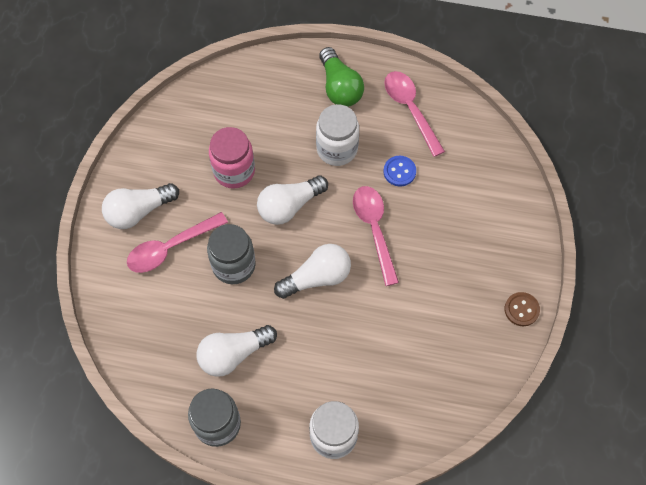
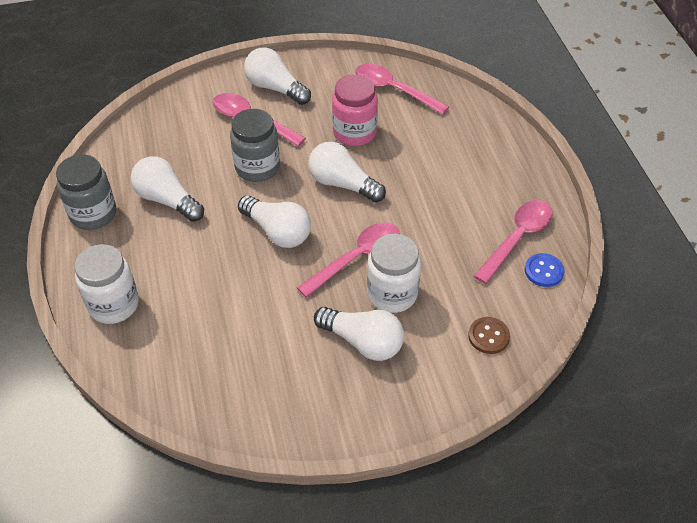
camera: 65 degrees right, 15 degrees down
(199, 117) = (394, 90): none -> pink spoon
(337, 149) = (428, 196): white jar -> white jar (392, 294)
(339, 87) = (500, 174): green light bulb -> none
(399, 171) = (437, 255): blue button -> blue button (544, 271)
(457, 260) = (363, 342): none -> white light bulb
(521, 309) = (336, 426): brown button -> brown button (488, 336)

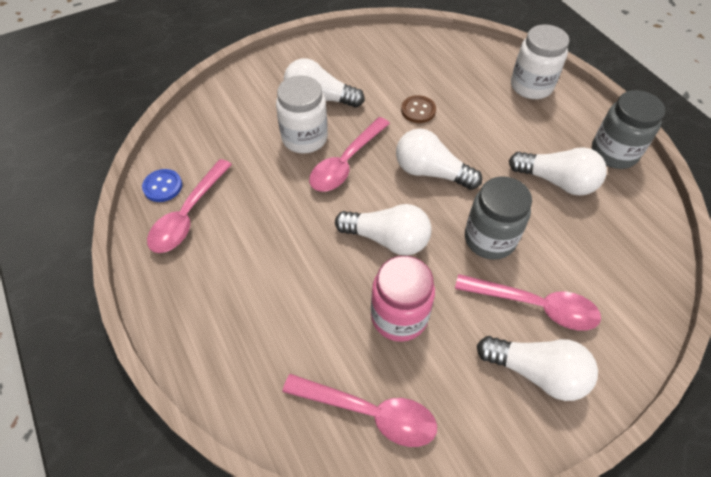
camera: 165 degrees right, 5 degrees up
(488, 336) = (215, 121): brown button -> brown button (418, 110)

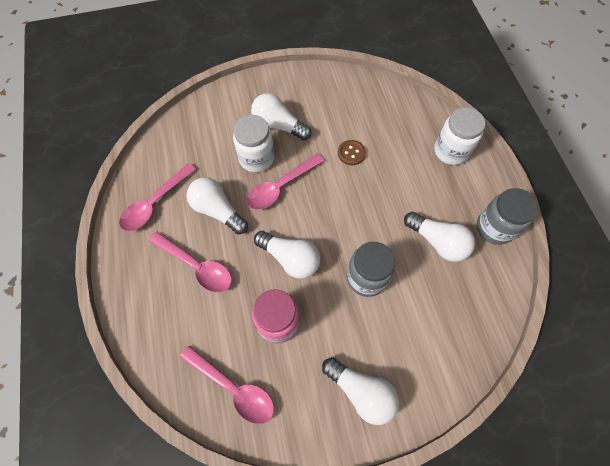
camera: 15 degrees right, 10 degrees up
(163, 186) = (143, 175): blue button -> none
(431, 172) = (342, 210): white light bulb -> white light bulb (217, 210)
(534, 305) = (379, 340): pink spoon -> pink spoon (196, 266)

